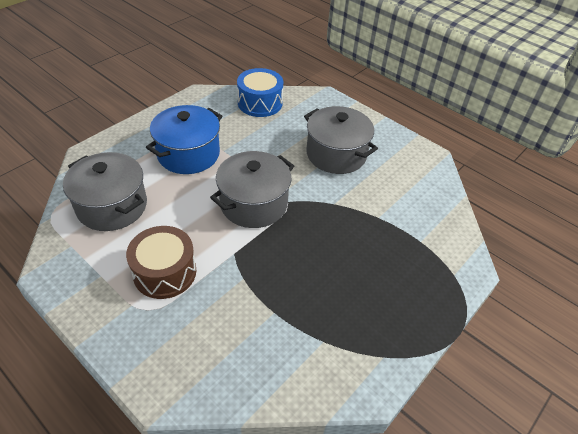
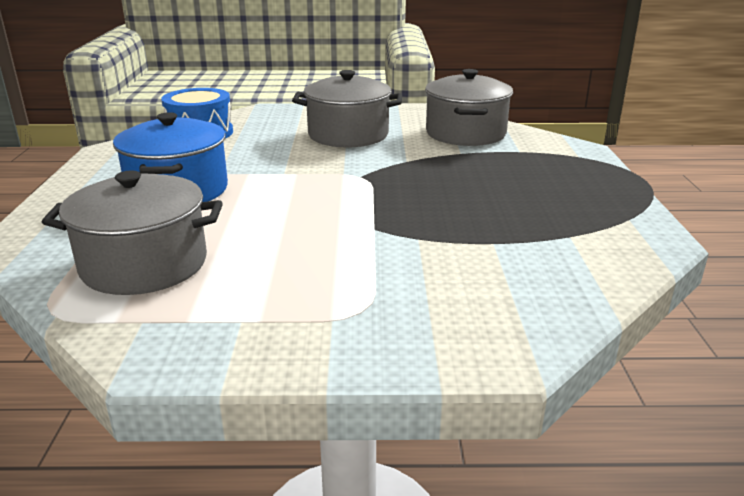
camera: 40 degrees left, 20 degrees down
(165, 272) = (323, 276): brown drum -> none
(253, 204) = (328, 191): grey pot -> grey pot (465, 133)

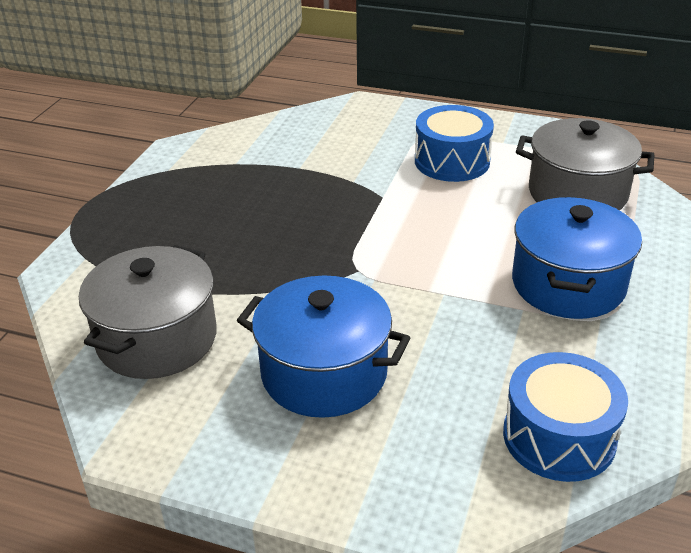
camera: 160 degrees left, 10 degrees up
(310, 279) = (452, 161): none -> blue drum
(348, 135) = (324, 373): grey pot -> blue pot

